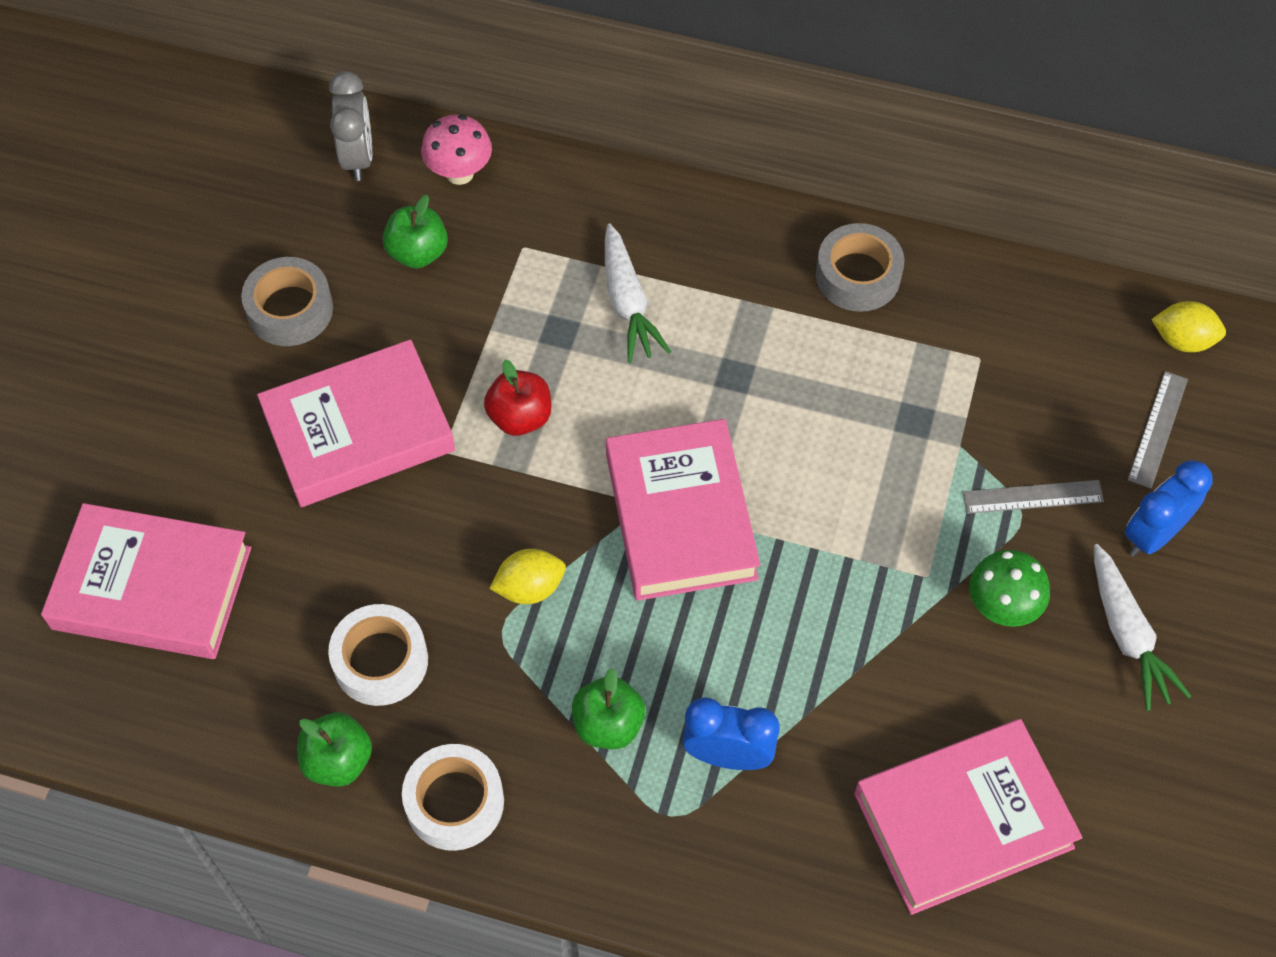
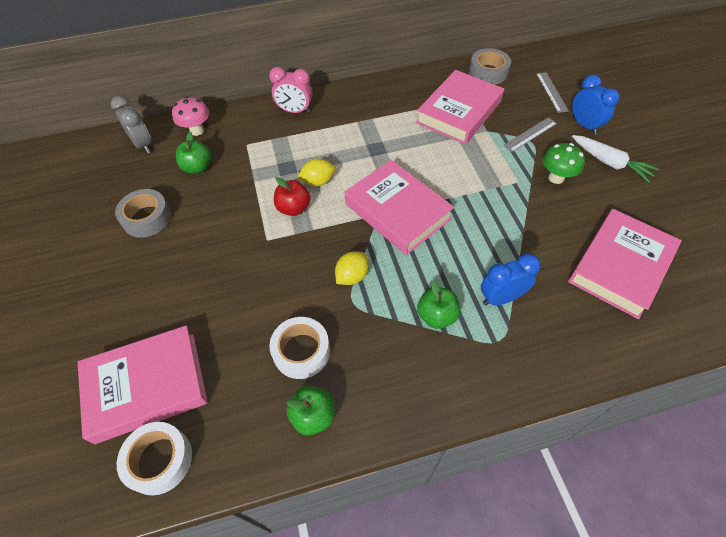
camera: 30 degrees left, 5 degrees down
(359, 431) = (217, 252): pink book -> pink book (459, 112)
(454, 802) = (391, 399): white tape -> white tape (159, 460)
(628, 303) = (309, 144): white carrot -> none
(648, 218) = (295, 111): none -> pink clock
(858, 275) = (397, 93): grey tape -> grey tape (488, 72)
(1153, 535) = (584, 125): blue clock -> blue clock turned 135 degrees clockwise
(1182, 340) = (532, 62): yellow lemon -> yellow lemon (318, 181)

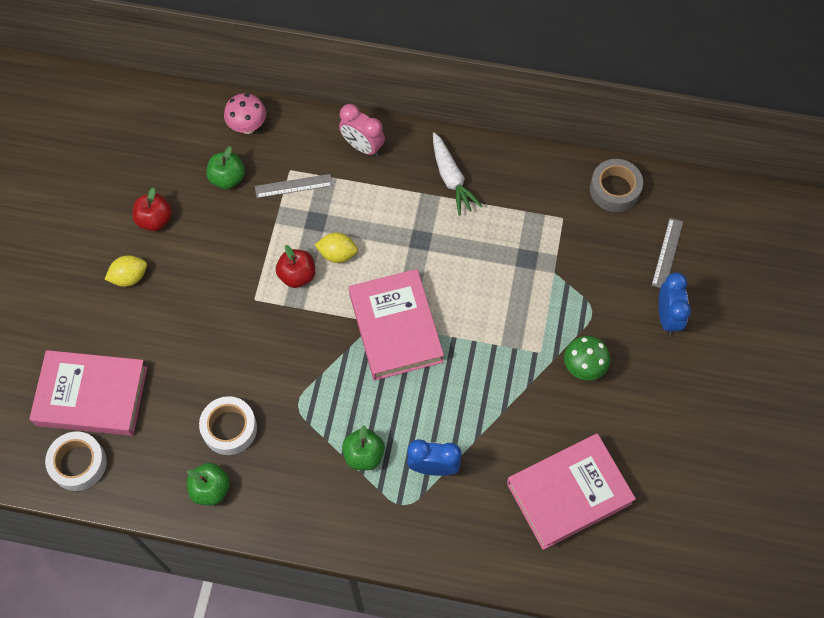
camera: 25 degrees right, 10 degrees up
(143, 144) = (186, 121): grey clock -> none
(147, 218) = (155, 220): grey tape -> red apple
(352, 276) = (312, 378): yellow lemon -> yellow lemon (129, 277)
(459, 112) = (541, 232): pink book -> none
(530, 134) = (597, 300): grey ruler -> grey ruler (293, 186)
(610, 163) = (655, 377): white carrot -> white carrot (451, 178)

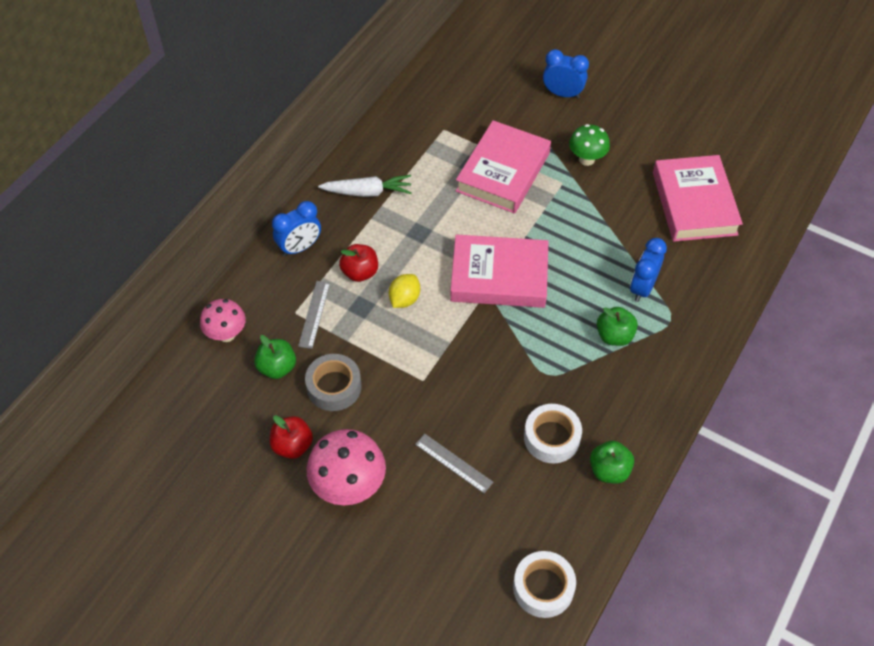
camera: 70 degrees left, 10 degrees down
(92, 396) = (471, 556): pink book -> pink book (503, 172)
(129, 277) = (349, 486): yellow lemon -> pink mushroom
(297, 275) = (412, 337): red apple -> red apple (360, 272)
(362, 146) = (300, 247): pink clock -> blue clock
(614, 189) = (433, 88): grey tape -> grey tape (334, 387)
(667, 253) = (506, 76): grey ruler -> grey ruler (453, 463)

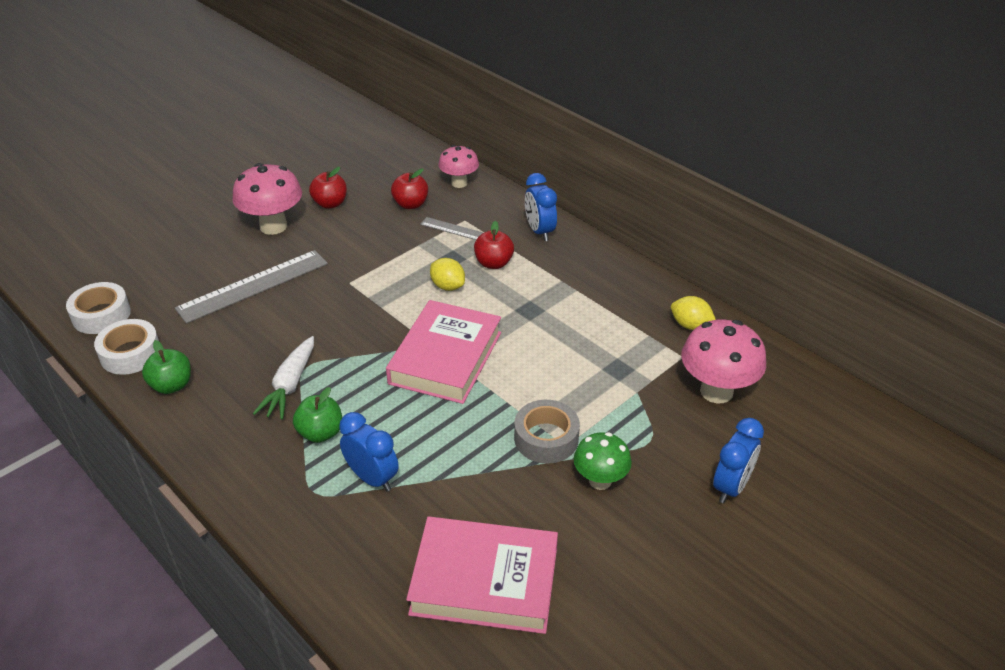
camera: 105 degrees right, 15 degrees down
(277, 367) = (411, 204): green apple -> red apple
(334, 387) = (373, 231): grey tape -> grey tape (546, 438)
(368, 192) = (598, 283): white carrot -> white carrot (290, 385)
(404, 128) = (690, 325): none -> yellow lemon
(453, 463) = (253, 286): grey ruler -> grey ruler, size x1.86
(475, 107) = (716, 391): none -> pink mushroom
(503, 172) = (599, 394): pink book -> none
(551, 437) = (234, 353): white tape -> white tape (130, 354)

